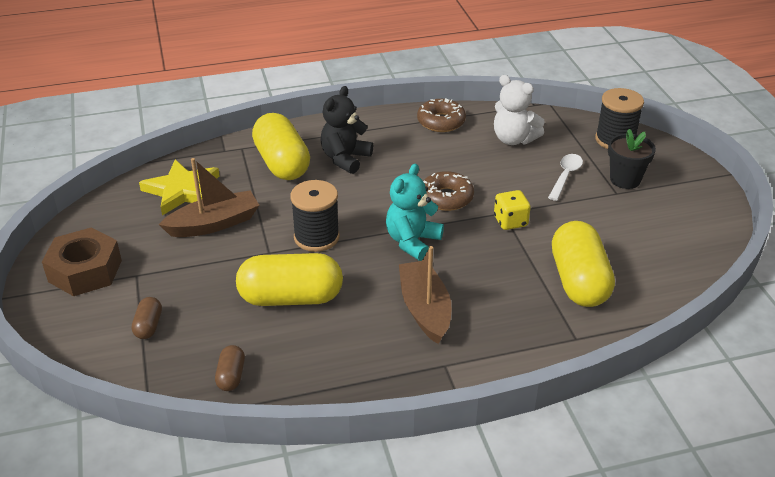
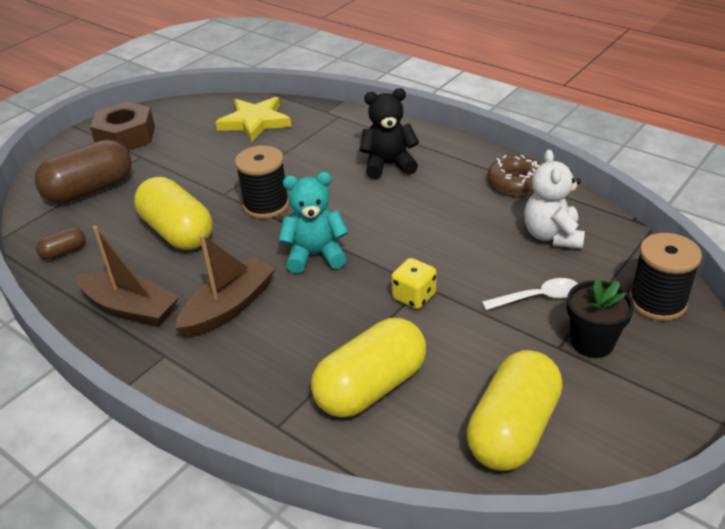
camera: 55 degrees right, 0 degrees up
(148, 326) = (90, 190): brown capsule -> brown capsule, size x2.19
(214, 224) = (230, 154): brown boat -> brown boat (130, 308)
(282, 163) = (342, 142): yellow capsule -> yellow capsule (513, 429)
(446, 197) = (402, 242): brown donut -> none

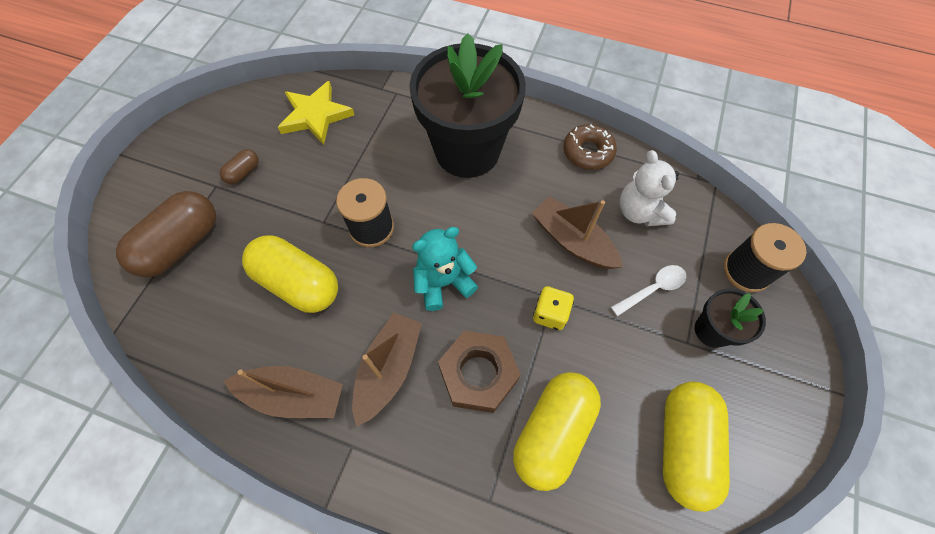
camera: 20 degrees left, 25 degrees up
(64, 252) = (191, 337): brown capsule -> brown capsule (243, 172)
(126, 136) = (187, 160): brown nut -> brown nut (478, 374)
(388, 165) = (467, 151): black teddy bear -> black flower pot
(466, 246) = (572, 241): none -> brown boat

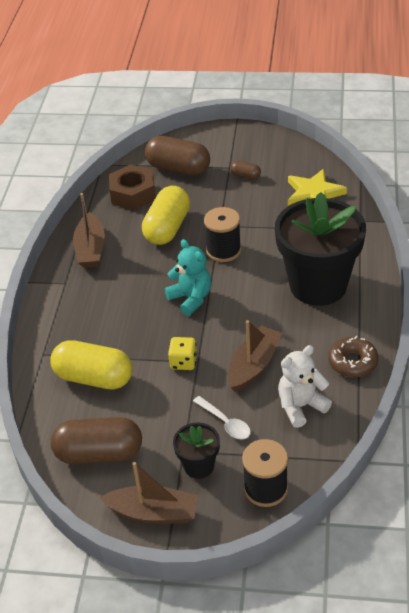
camera: 80 degrees right, 20 degrees down
(388, 369) = (118, 286): brown boat -> brown boat (153, 513)
(478, 374) = (125, 331): brown nut -> brown nut (133, 194)
(683, 446) = (99, 453): yellow capsule -> brown capsule

